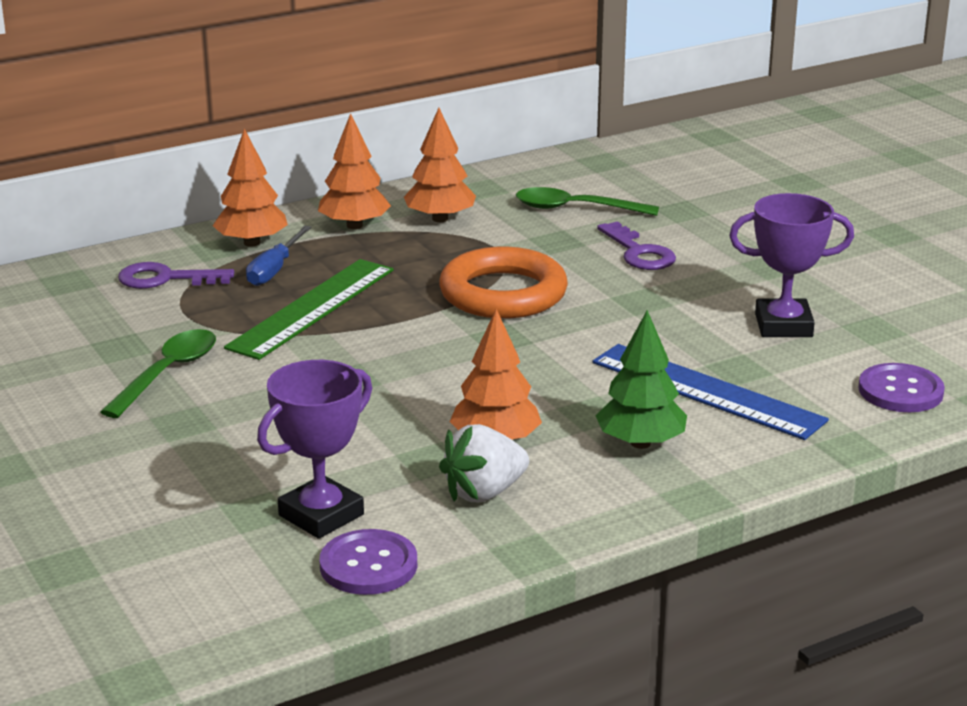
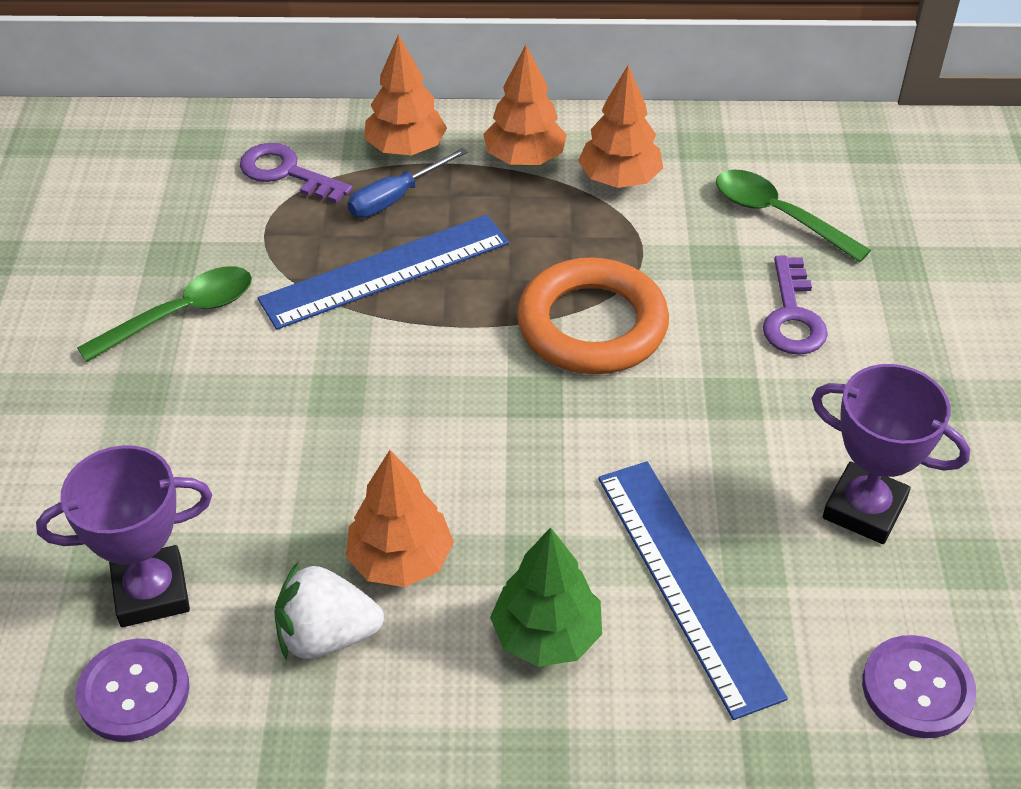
camera: 30 degrees right, 20 degrees up
(312, 308) = (385, 271): green ruler -> blue ruler

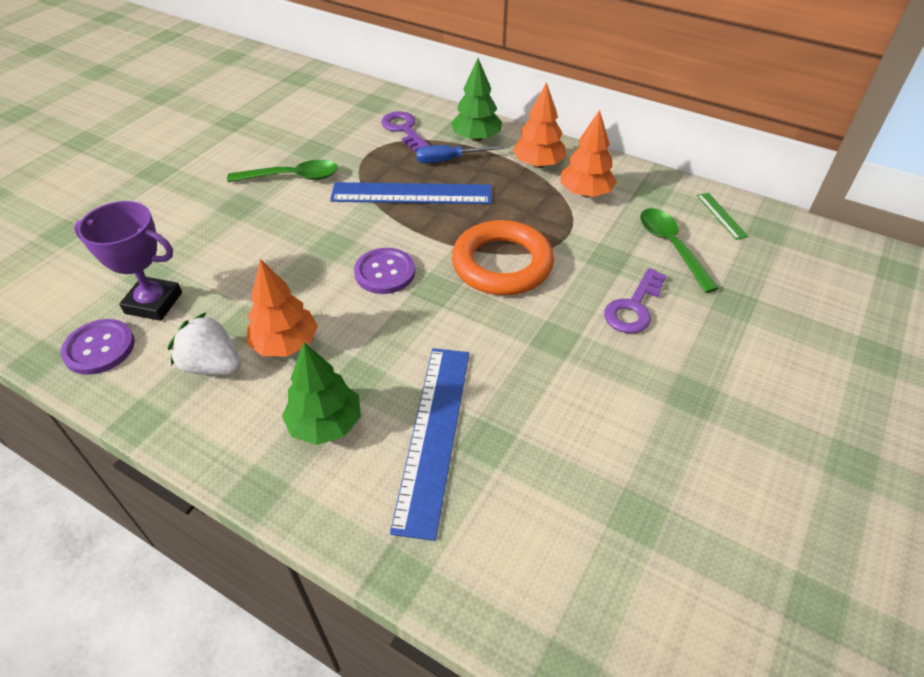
camera: 30 degrees right, 0 degrees up
(406, 148) = (476, 138): orange tree -> green tree
(806, 148) = (721, 215): none -> green ruler
(864, 509) = (587, 445): purple trophy -> none
(917, 688) = (530, 582): purple button -> purple button (385, 272)

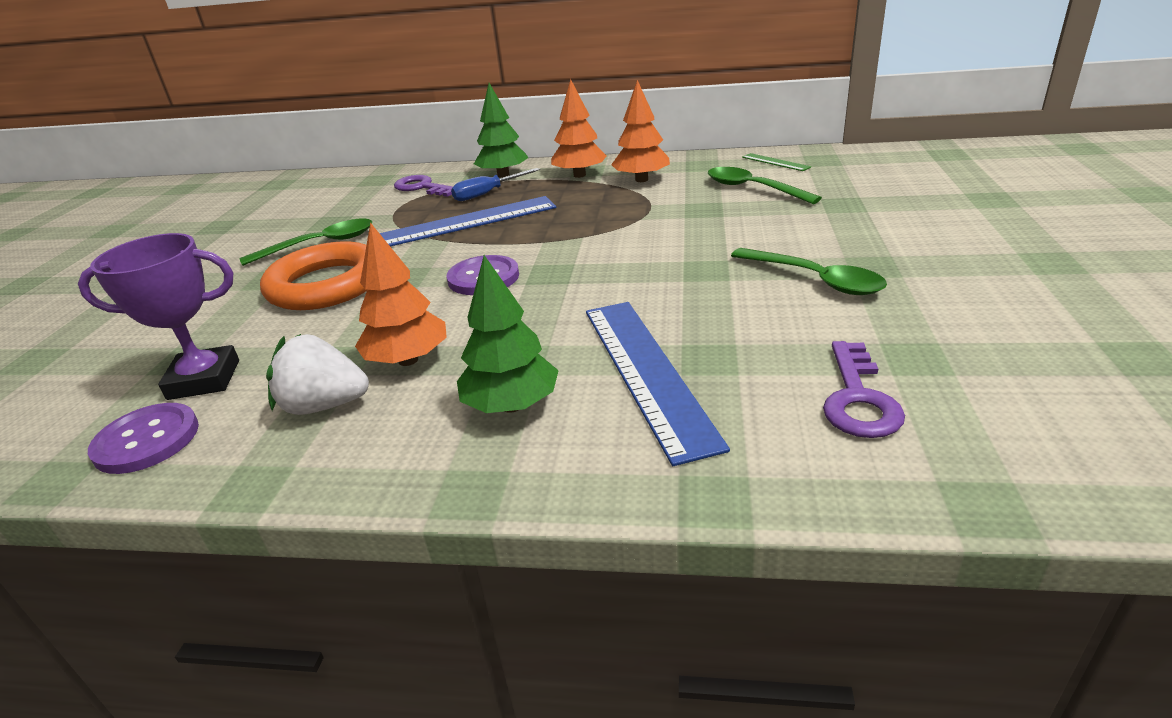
camera: 20 degrees left, 15 degrees down
(502, 264) = (604, 239): orange ring -> orange ring (326, 285)
(631, 391) = (814, 279): none -> green spoon
(633, 307) = (758, 230): purple key -> purple key (858, 399)

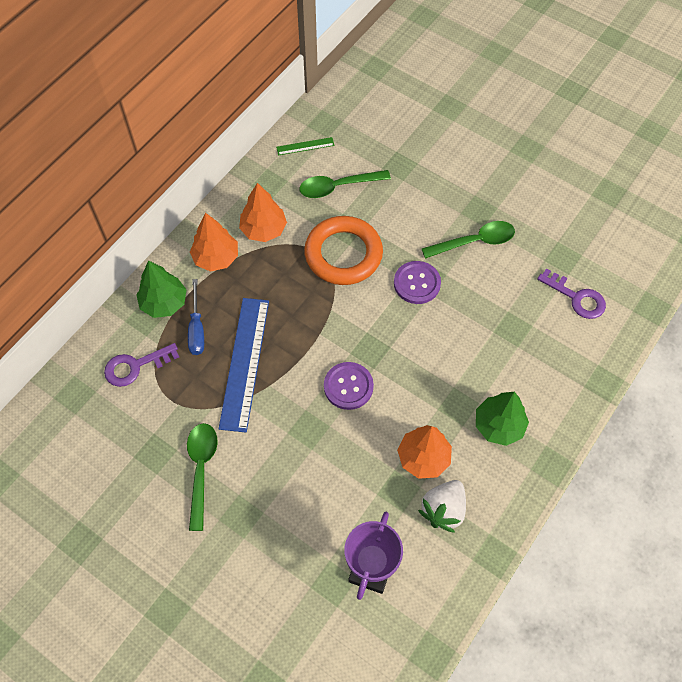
camera: 65 degrees left, 30 degrees up
(147, 440) = (421, 605): purple button -> purple button (417, 283)
(326, 285) = (284, 479): orange ring -> orange ring (343, 254)
(646, 372) = (507, 359): blue ruler -> none

